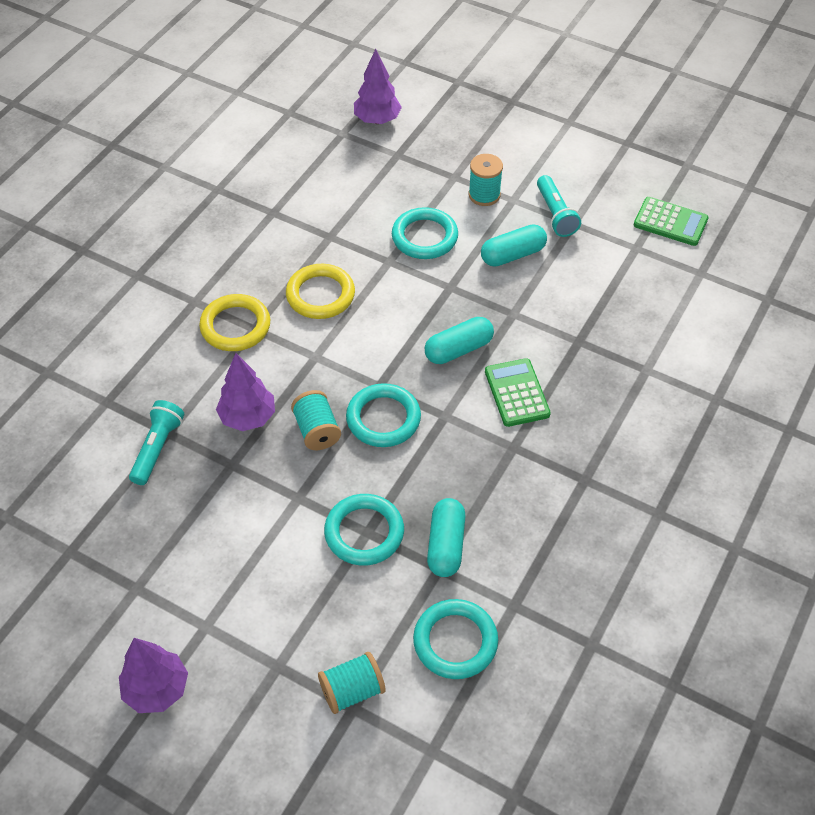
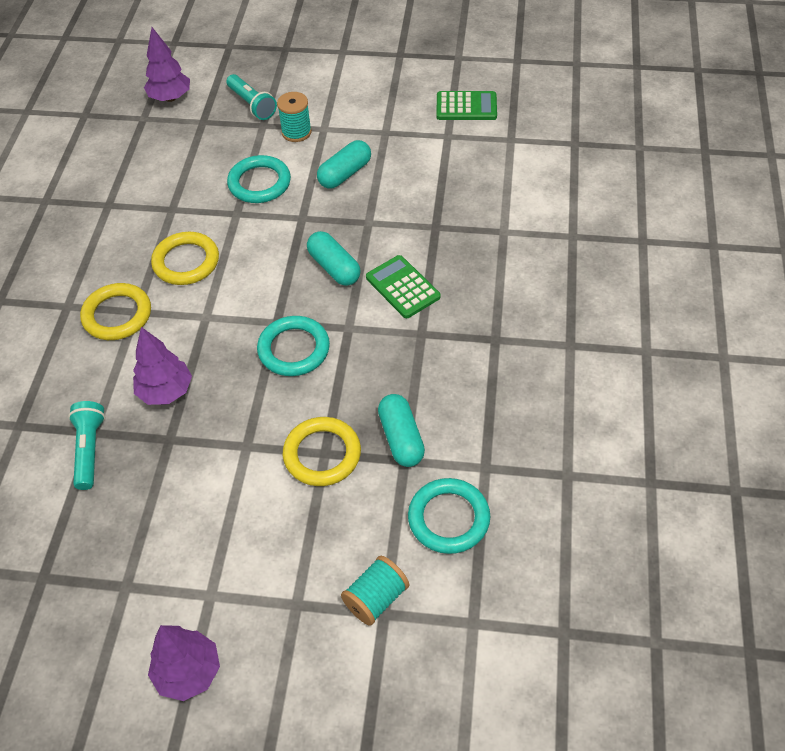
camera: 20 degrees left, 0 degrees up
(317, 431) = (237, 381): turquoise spool -> none
(364, 532) = (322, 454): turquoise ring -> yellow ring
(458, 349) = (334, 267): turquoise capsule -> turquoise capsule turned 75 degrees counterclockwise
(555, 214) = (366, 129): turquoise flashlight -> turquoise flashlight (252, 104)

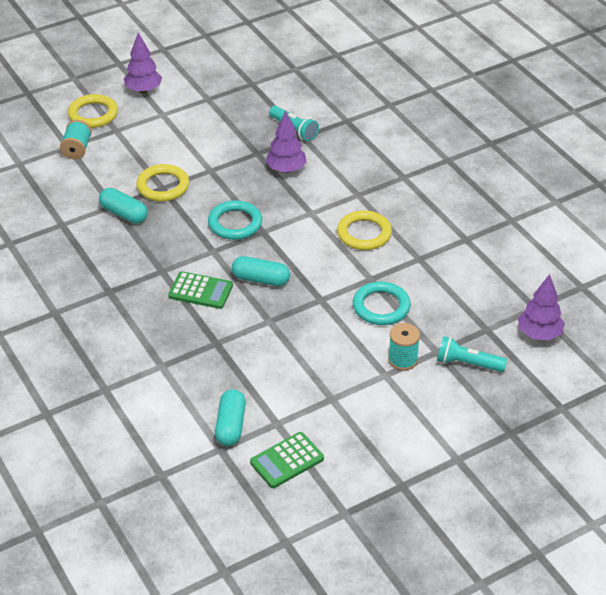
camera: 140 degrees right, 10 degrees down
(117, 315) = (366, 187): yellow ring -> yellow ring (93, 114)
(345, 174) = (326, 346): turquoise capsule -> turquoise capsule (231, 426)
(448, 518) = (65, 194): turquoise ring -> none

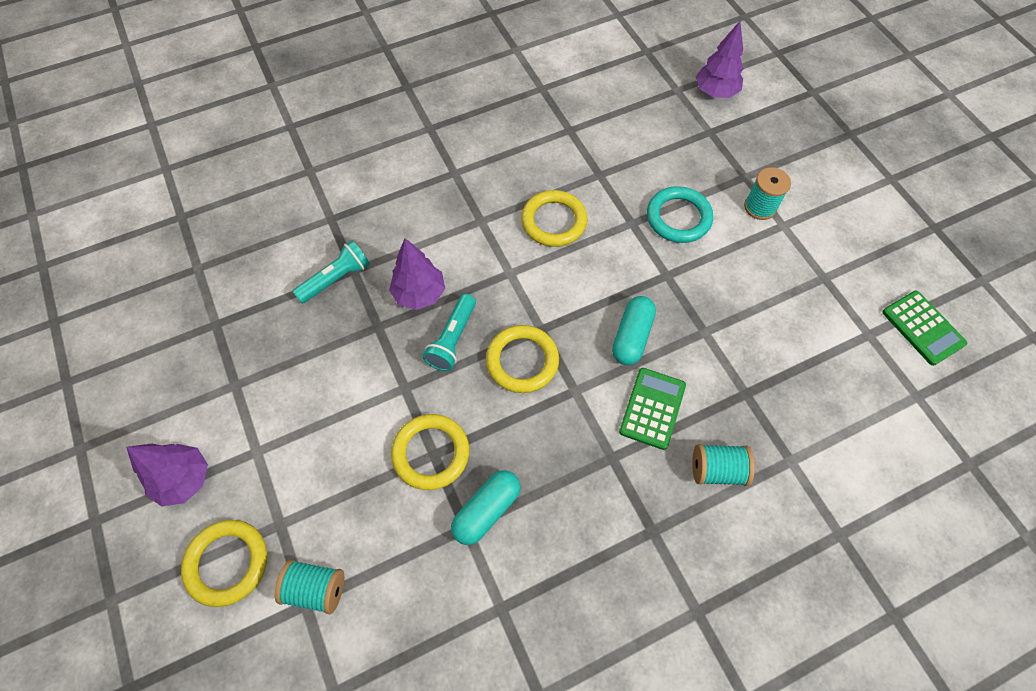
camera: 85 degrees left, 20 degrees up
(153, 324) = (717, 470): none -> turquoise spool
(231, 426) = (880, 383): turquoise capsule -> none
(235, 223) = (522, 361): turquoise ring -> yellow ring
(468, 364) = (761, 153): turquoise flashlight -> turquoise flashlight (452, 339)

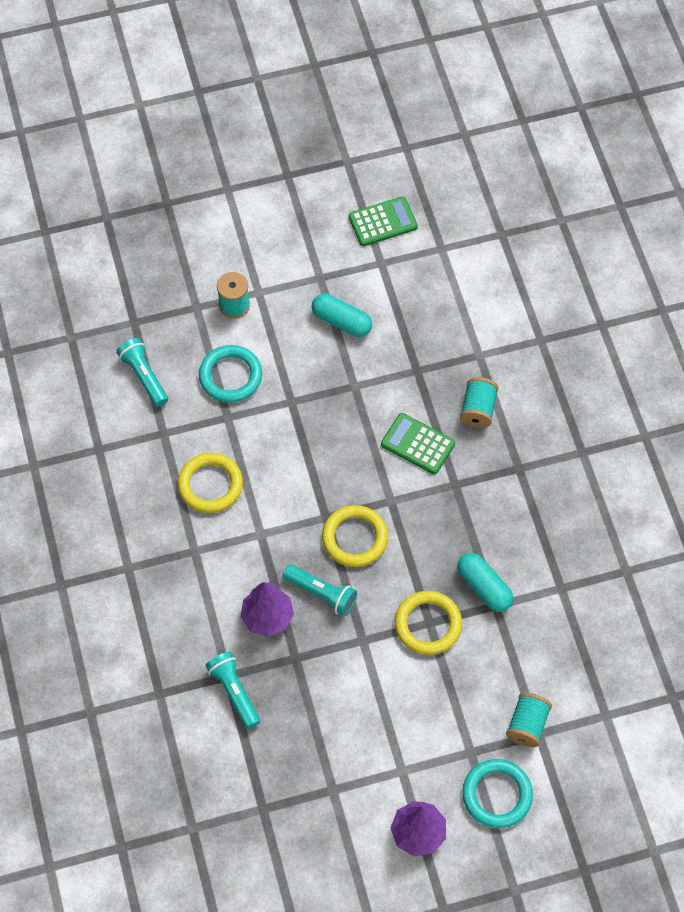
camera: 80 degrees left, 0 degrees up
(227, 563) = (497, 795): yellow ring -> turquoise ring
(631, 336) = (348, 444): turquoise capsule -> turquoise capsule (341, 321)
(654, 149) = (144, 376): none -> turquoise flashlight
(715, 92) = (84, 303): purple tree -> none

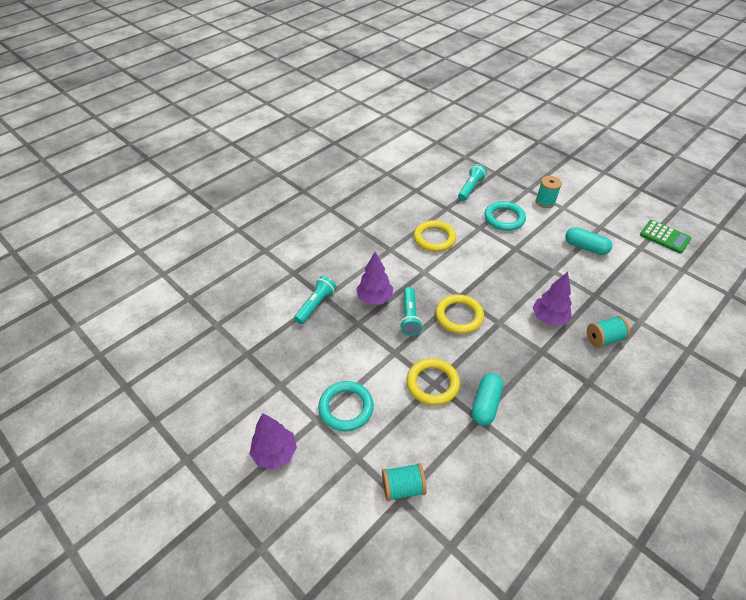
camera: 60 degrees right, 15 degrees down
(341, 321) = (585, 247): turquoise capsule -> turquoise capsule turned 60 degrees counterclockwise
(418, 444) = (549, 318): green calculator -> purple tree
(497, 795) = (333, 494): turquoise ring -> turquoise ring (346, 408)

